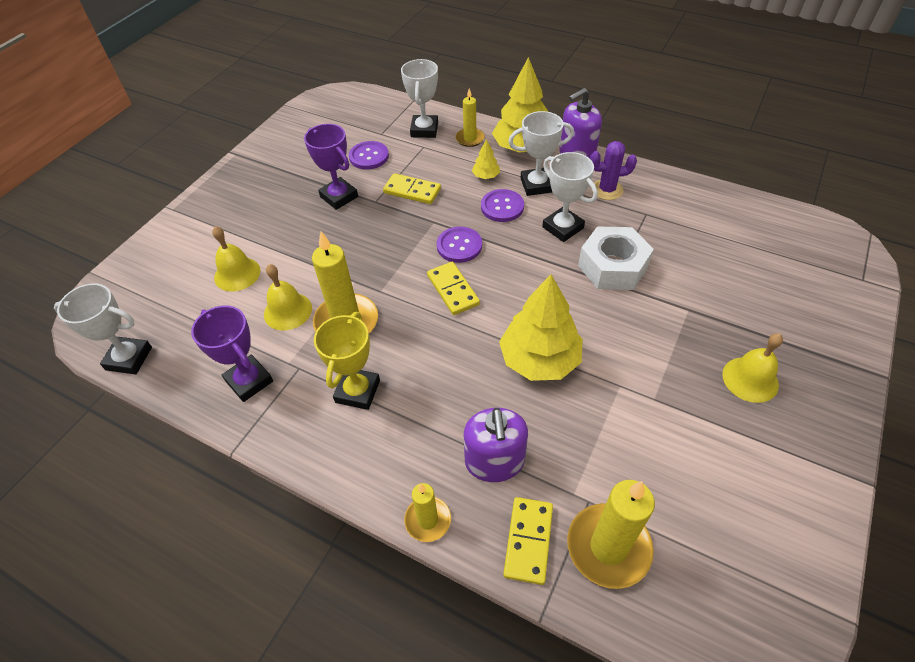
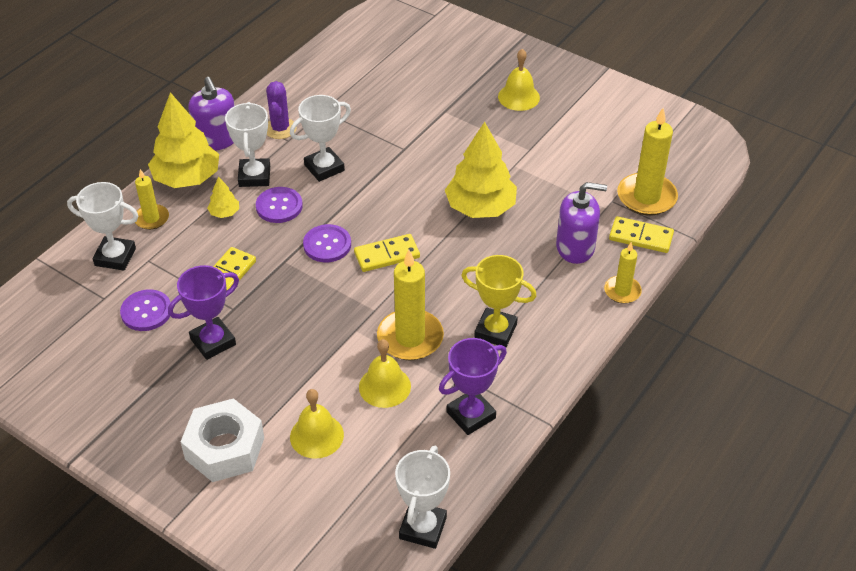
camera: 85 degrees left, 5 degrees down
(612, 266) = (384, 145): white nut -> white nut (224, 448)

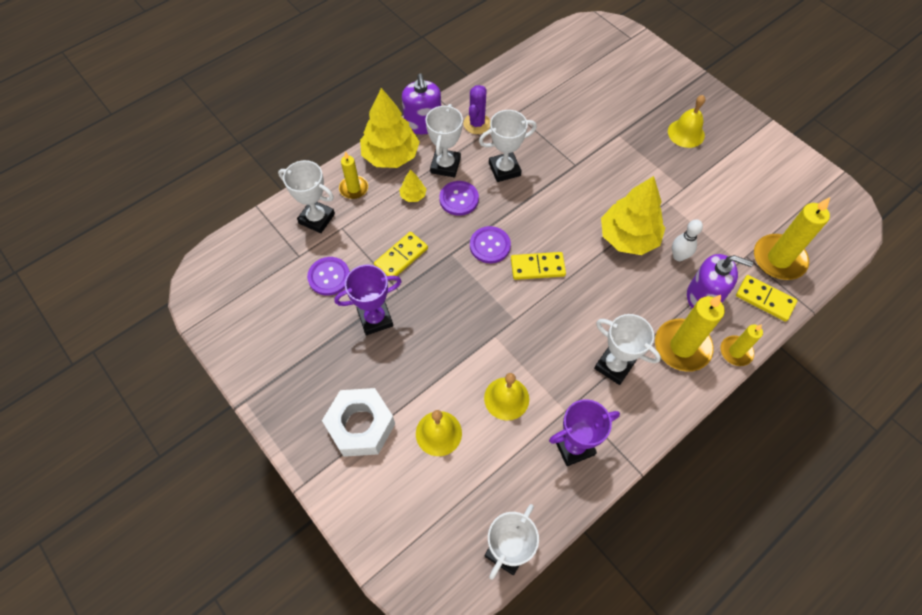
camera: 15 degrees right, 15 degrees up
(410, 338) = (539, 354): yellow candle -> yellow candle (682, 347)
(495, 331) = (614, 366): yellow trophy -> white trophy
(539, 215) = (678, 256): none -> white bowling pin

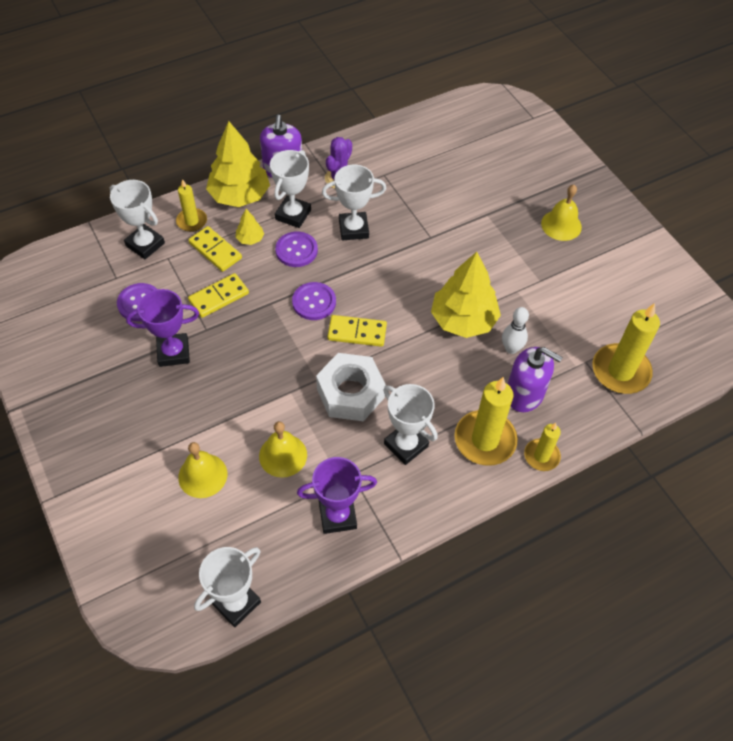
camera: 10 degrees right, 5 degrees down
(360, 426) = (126, 453): white nut -> white nut (350, 393)
(764, 299) = (591, 409): yellow domino -> yellow domino (215, 250)

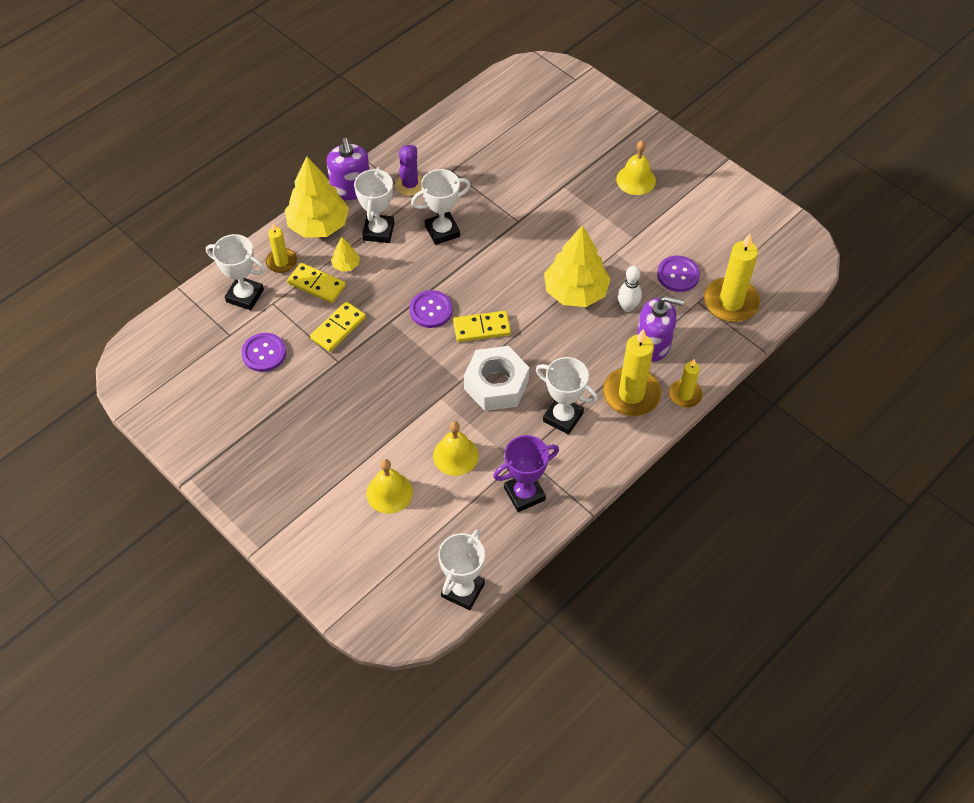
camera: 15 degrees left, 0 degrees up
(173, 352) = (316, 390): purple trophy -> none
(296, 250) = (395, 265): purple button -> purple button (678, 275)

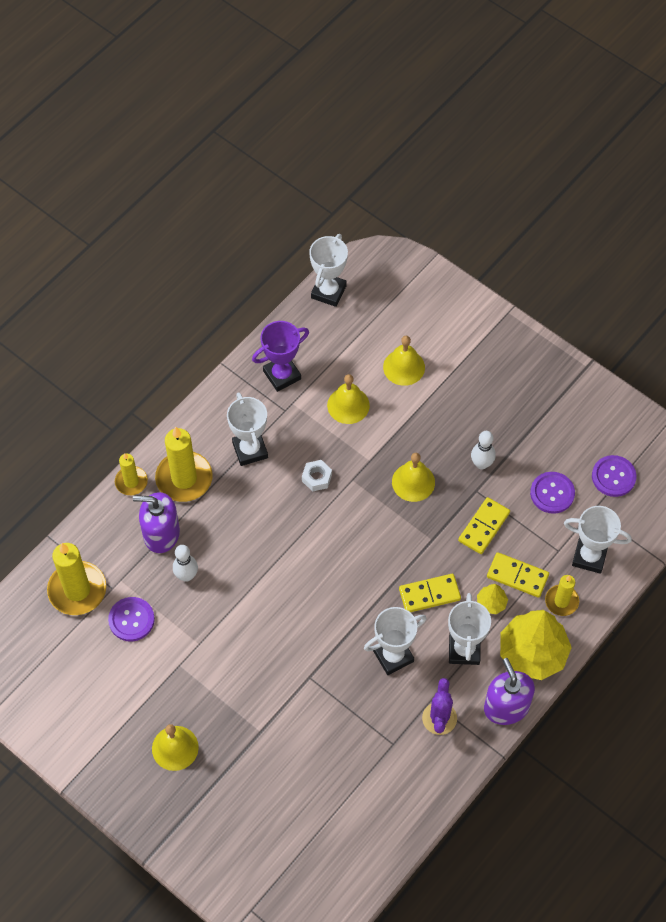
camera: 175 degrees right, 5 degrees up
(327, 386) = (481, 464): none -> white bowling pin
(399, 374) = (413, 482): none -> yellow bell
(431, 310) = (392, 555): purple button -> purple button (613, 477)
(482, 328) = (337, 539): yellow domino -> yellow domino (429, 594)
(496, 385) = (317, 478): white nut -> white nut, size x0.48
(563, 417) = (250, 450): white trophy -> white trophy turned 45 degrees clockwise
(575, 292) = (242, 589): yellow tree -> none

